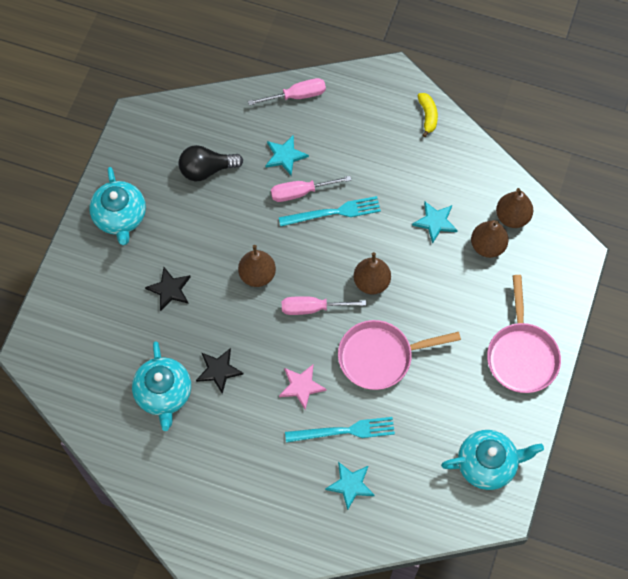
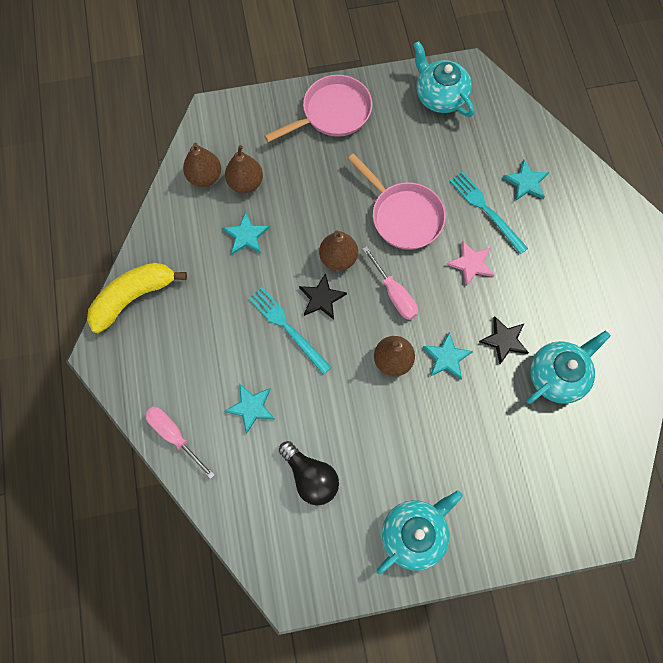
camera: 120 degrees left, 5 degrees up
(169, 289) = (458, 433): black star -> black star (321, 298)
(233, 317) = (446, 357): none -> turquoise star
(300, 192) = (283, 369): pink screwdriver -> none
(428, 116) = (133, 297): yellow banana -> yellow banana, size x1.95

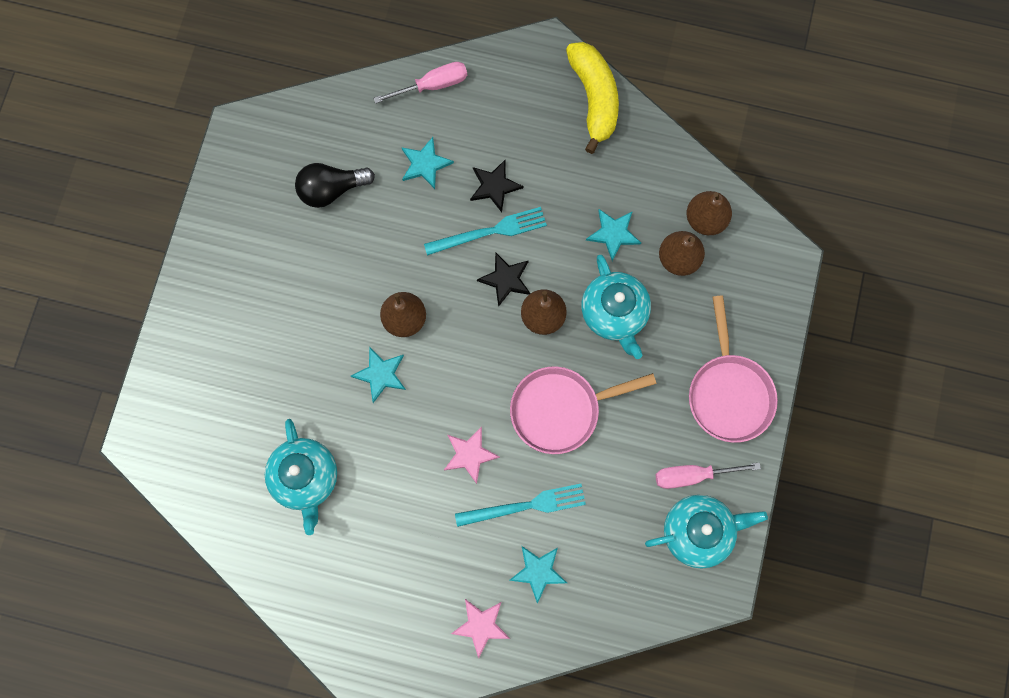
camera: 115 degrees right, 5 degrees up
(394, 294) = (474, 355): pink screwdriver -> pink screwdriver (692, 475)
(414, 533) = (231, 259): turquoise teapot -> turquoise teapot (614, 313)
(504, 340) = (369, 443): black star -> black star (494, 186)
(584, 203) = (481, 626): none -> pink star

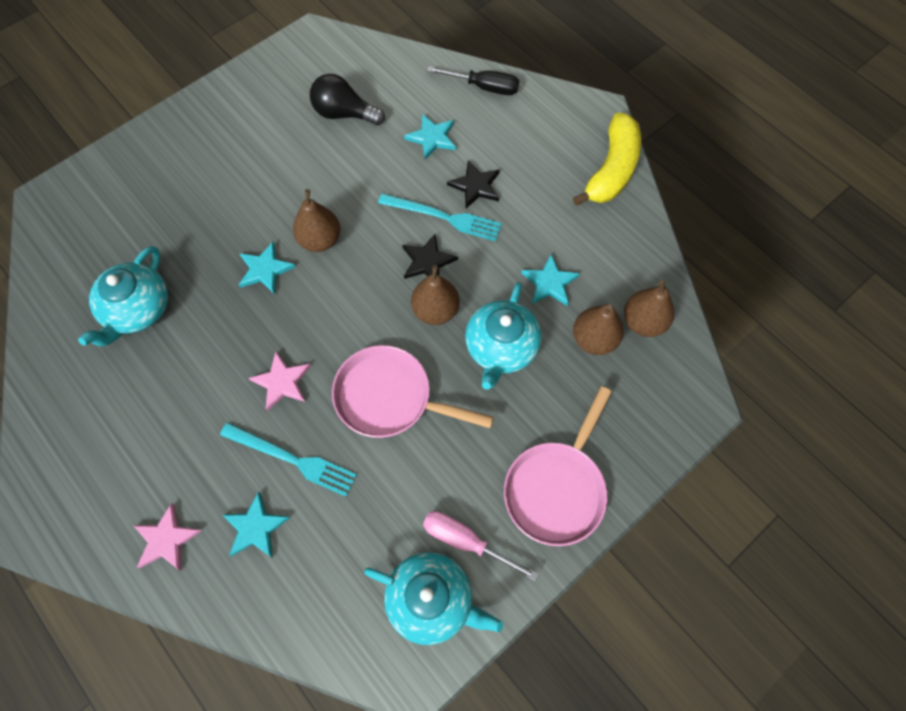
camera: 35 degrees right, 10 degrees down
(433, 85) = (484, 87): pink screwdriver -> black screwdriver

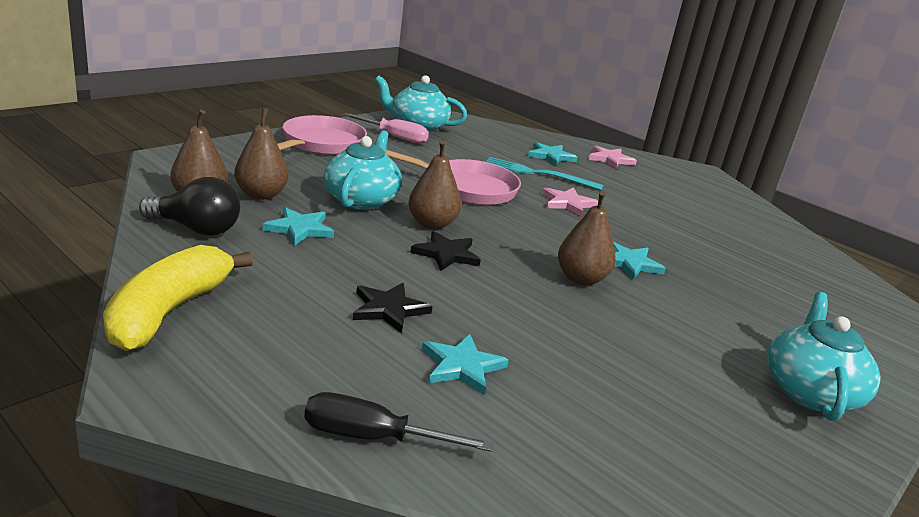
camera: 170 degrees right, 40 degrees down
(137, 310) = (735, 250): turquoise teapot -> turquoise teapot (809, 391)
(344, 114) = (619, 406): black light bulb -> black light bulb (196, 229)
(444, 217) = (431, 285): turquoise fork -> none

